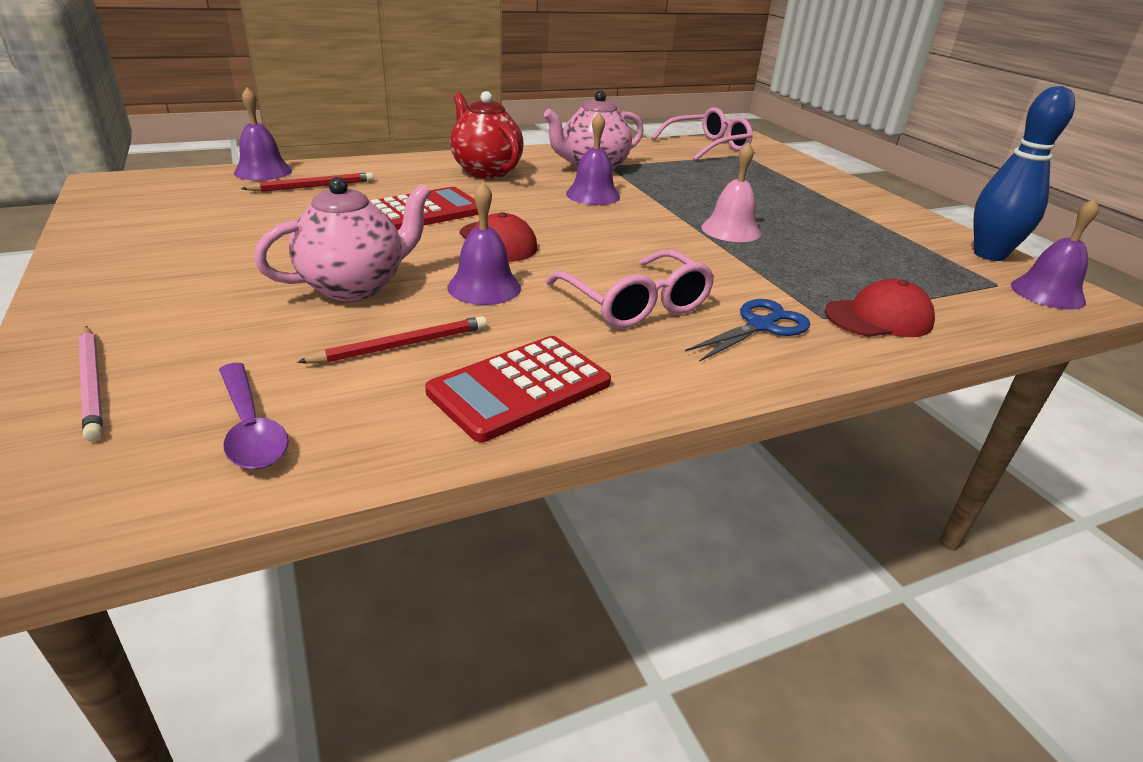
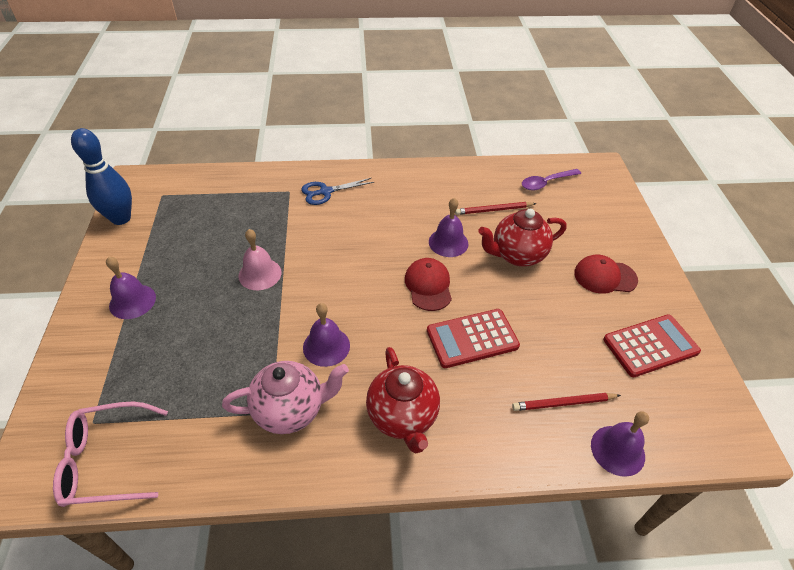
camera: 160 degrees left, 15 degrees up
(92, 384) = (611, 212): pink pencil -> none
(250, 428) = (546, 183): purple spoon -> purple spoon turned 105 degrees counterclockwise
(355, 286) = (517, 255): pink teapot -> red teapot
(520, 388) = (449, 181): red calculator -> red calculator (650, 346)
(635, 304) = (375, 216): pink glasses -> none
(879, 318) = (262, 186): red cap -> red cap (604, 276)
(1047, 293) = (146, 185): purple bell -> purple bell (132, 301)

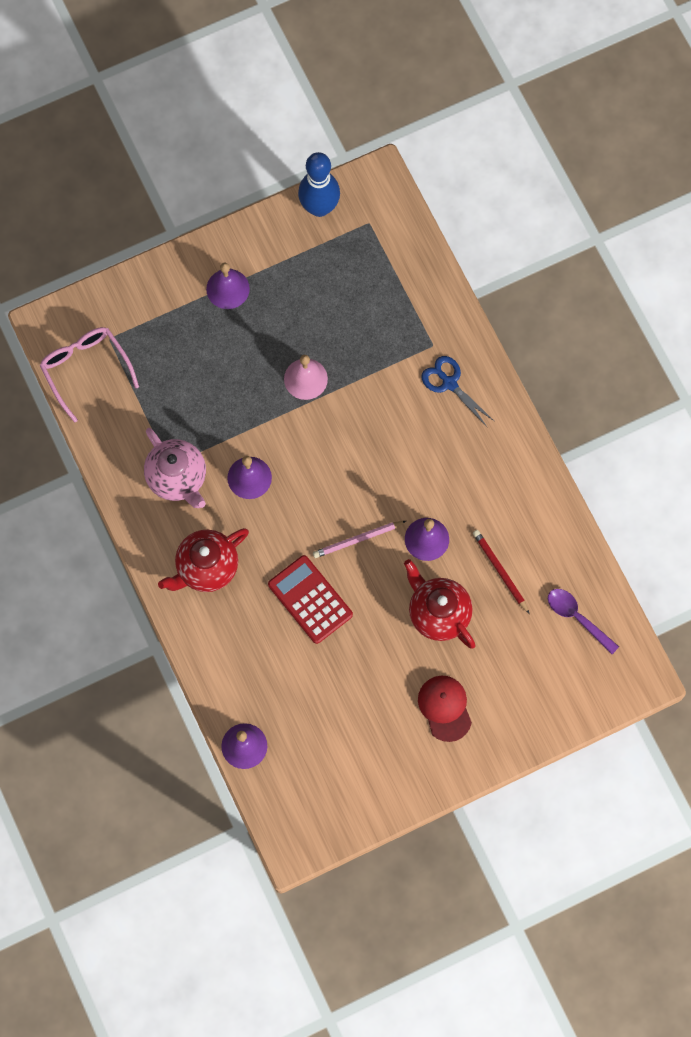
camera: 70 degrees right, 25 degrees up
(428, 286) = (358, 539): red cap -> pink pencil
(563, 403) = (272, 694): red pencil -> none
(650, 346) = (369, 762): red calculator -> none

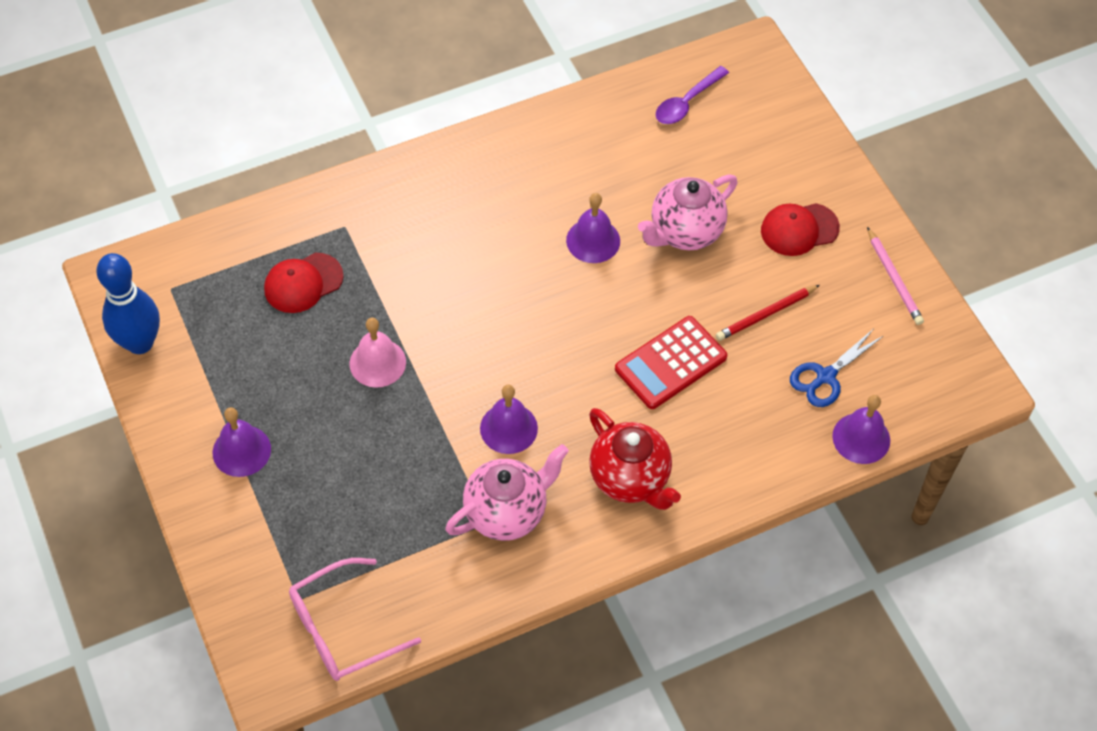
camera: 90 degrees left, 15 degrees down
(358, 539) = (593, 311): pink pencil -> pink pencil (893, 278)
(377, 318) = (303, 283): none -> red cap
(438, 613) = (685, 232): red teapot -> pink teapot
(449, 383) = (395, 211): blue scissors -> blue scissors (825, 376)
(500, 571) = (632, 170): red pencil -> red pencil (766, 314)

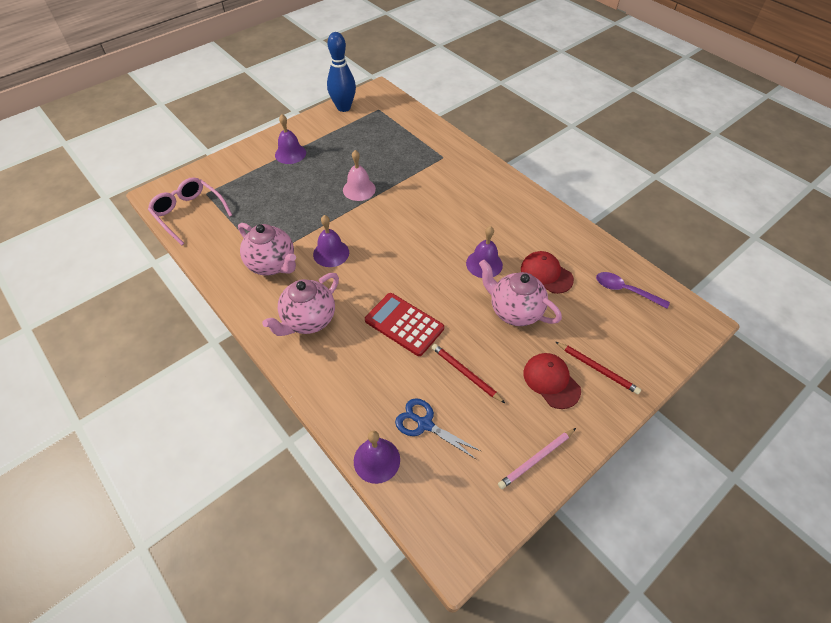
camera: 75 degrees right, 5 degrees down
(303, 283) = (400, 151): red cap -> red cap (546, 274)
(630, 479) = (308, 320): red teapot -> pink teapot
(794, 178) = (597, 369): none -> red pencil

